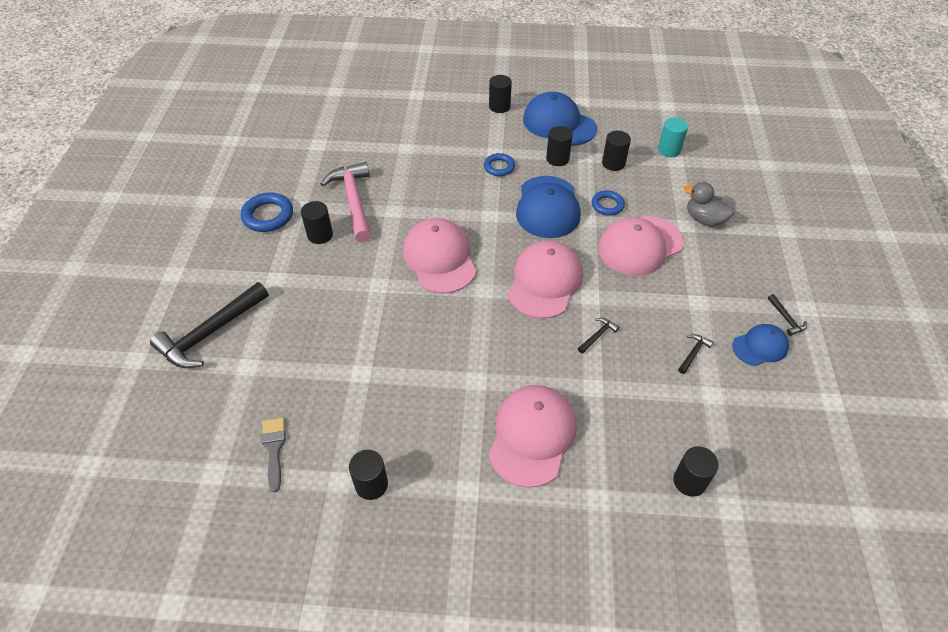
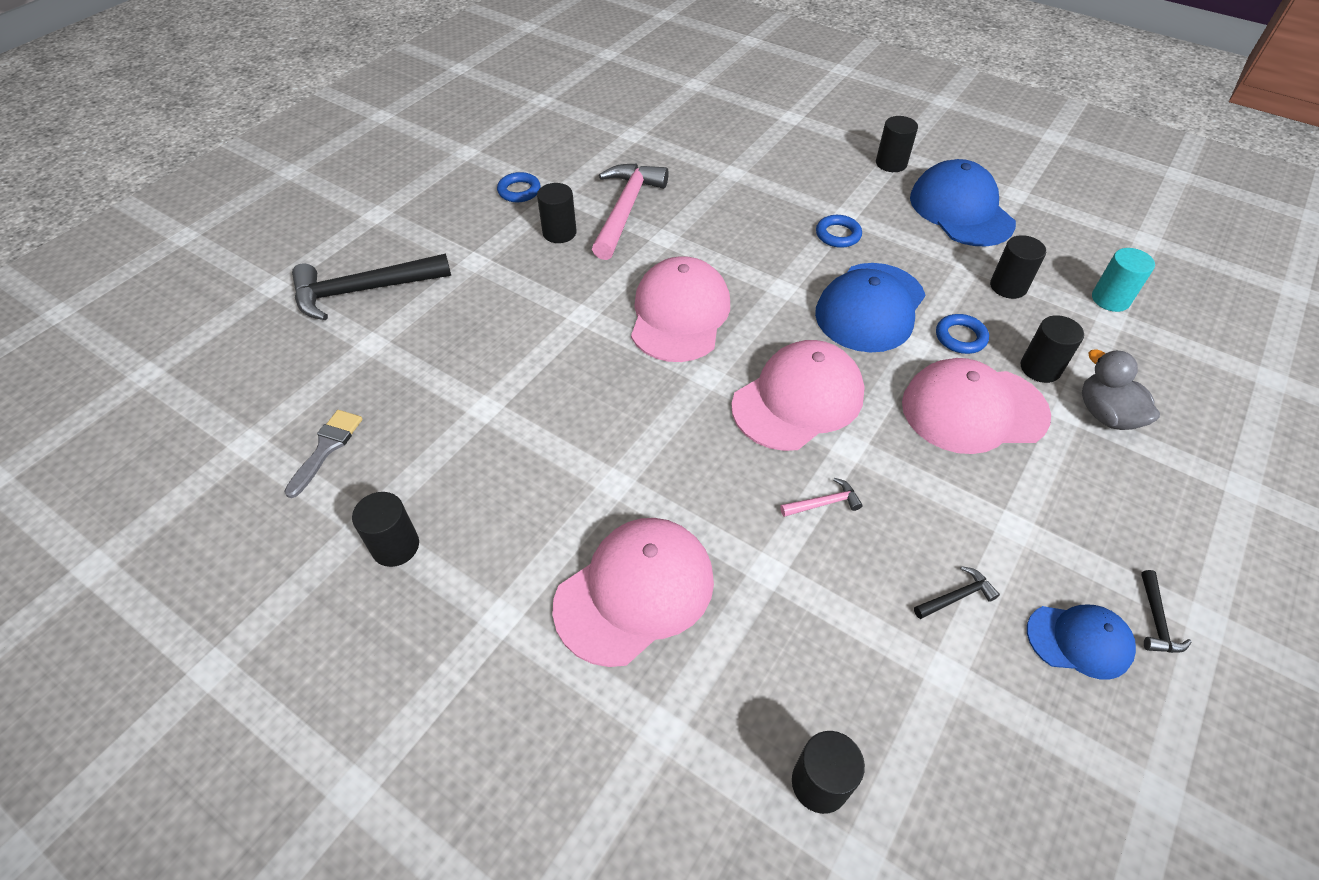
camera: 30 degrees right, 0 degrees up
(268, 216) = (519, 191): blue ring -> blue ring, size x0.65
(557, 159) = (927, 252): black cylinder -> black cylinder (1040, 368)
(598, 335) = (824, 503): black hammer -> pink hammer

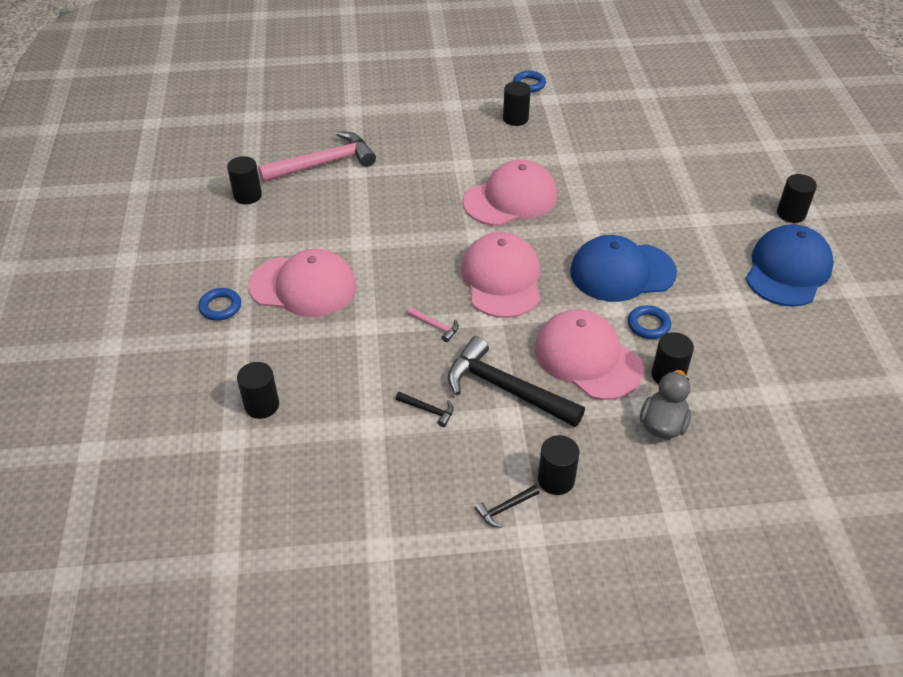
camera: 50 degrees right, 5 degrees down
(327, 448) = (276, 140): grey brush -> none
(363, 291) = (383, 85): black hammer -> black hammer (505, 389)
(626, 209) = (571, 130): pink hammer -> pink hammer (324, 163)
(798, 400) = (501, 279): pink cap -> pink cap turned 105 degrees counterclockwise
(838, 235) = (674, 225): blue ring -> blue ring (220, 307)
(1008, 286) = (734, 327): black cylinder -> black cylinder (556, 480)
(1079, 641) = (452, 476): blue cap -> none
(1110, 299) = (794, 386): turquoise cylinder -> none

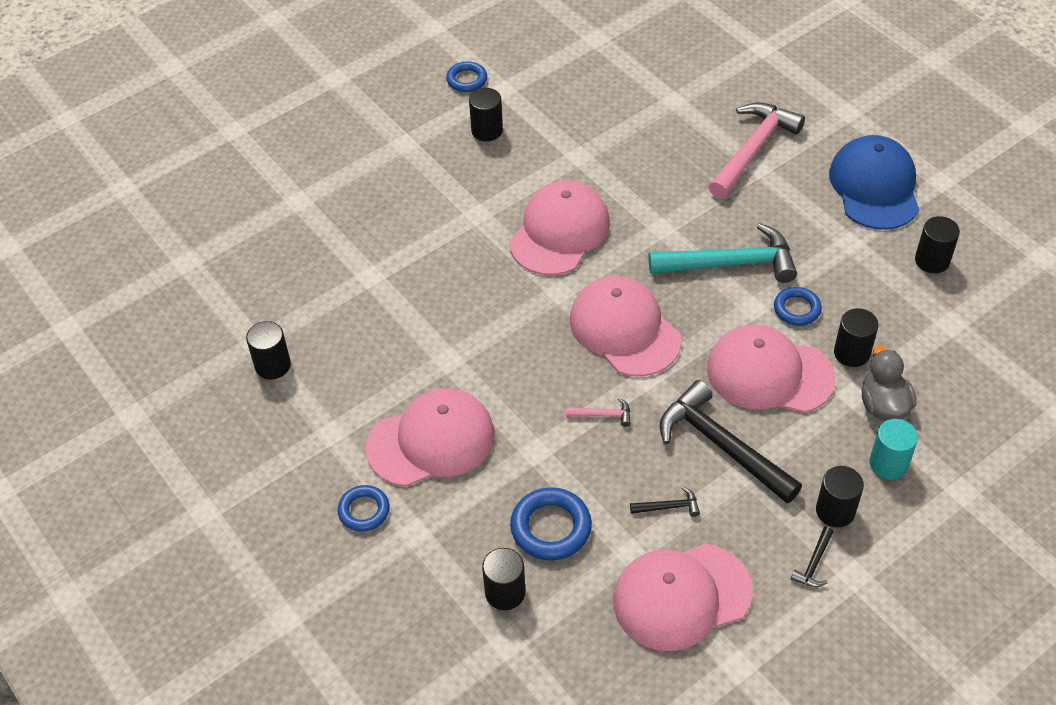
camera: 30 degrees left, 5 degrees up
(324, 163) = (324, 284): pink hammer -> pink hammer (753, 149)
(331, 380) = (551, 528): none -> blue ring
(382, 476) = (681, 596): none -> pink cap
(505, 389) = (721, 445): black hammer -> black hammer turned 45 degrees clockwise
(622, 272) = (731, 263): blue cap -> turquoise hammer
(630, 468) = (888, 463): none -> turquoise cylinder
(791, 214) = (834, 122): black cylinder -> black cylinder (932, 260)

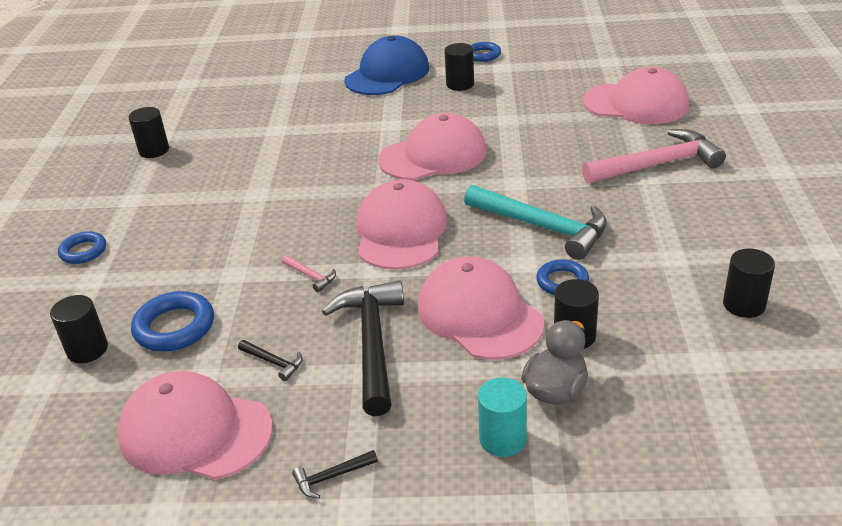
camera: 40 degrees right, 15 degrees down
(431, 441) = (179, 233): pink cap -> pink cap (636, 104)
(835, 511) = (404, 447): black cylinder -> none
(874, 187) = (746, 229): blue cap -> blue cap (387, 74)

